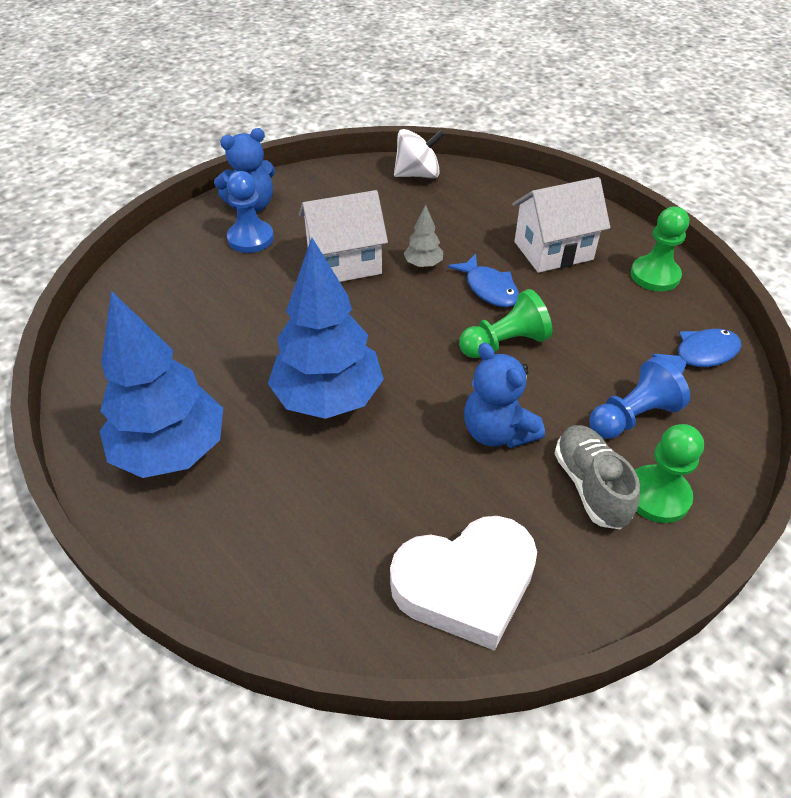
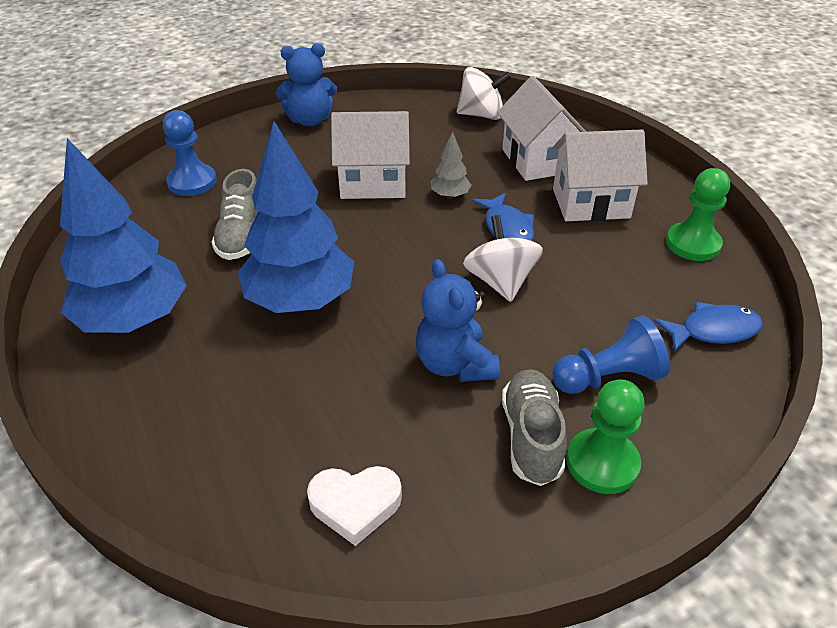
camera: 15 degrees right, 5 degrees down
(240, 342) = (242, 236): none -> grey shoe
(250, 238) = (295, 148): blue pawn -> blue pawn (192, 182)
(466, 584) = (355, 505): white heart -> white heart, size x0.58
(489, 215) = (537, 161): none -> white house
(504, 343) = (500, 281): green pawn -> white spinning top

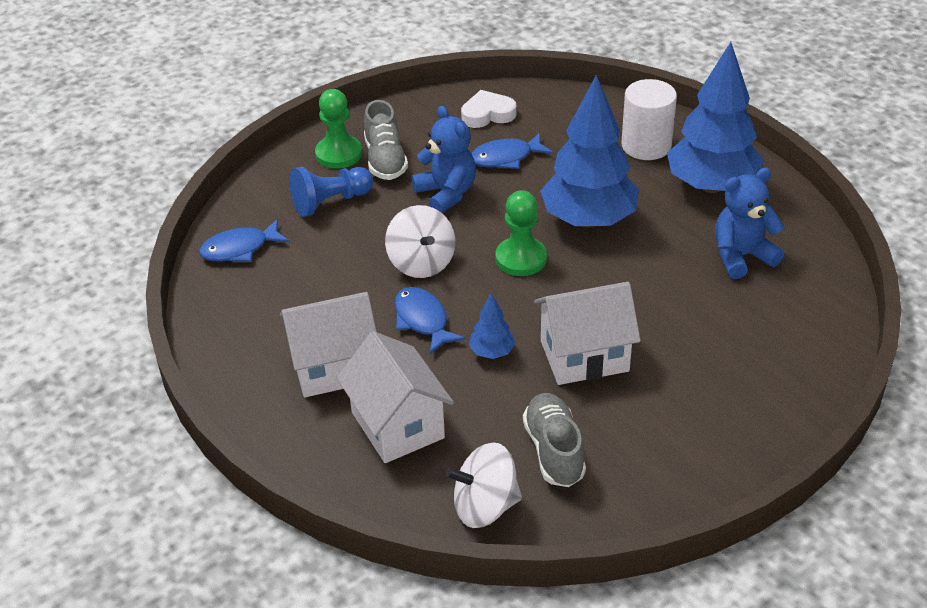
camera: 170 degrees right, 0 degrees up
(163, 394) = (646, 145): none -> white cylinder
(192, 182) = (785, 323): blue pawn -> none
(242, 236) = (681, 269): grey shoe -> grey shoe (554, 451)
(310, 120) = (720, 451): blue teddy bear -> blue teddy bear (741, 256)
(359, 409) = (506, 158): none -> blue fish
(450, 196) = (492, 352): grey tree -> blue tree
(692, 244) = (233, 332): green pawn -> green pawn (521, 259)

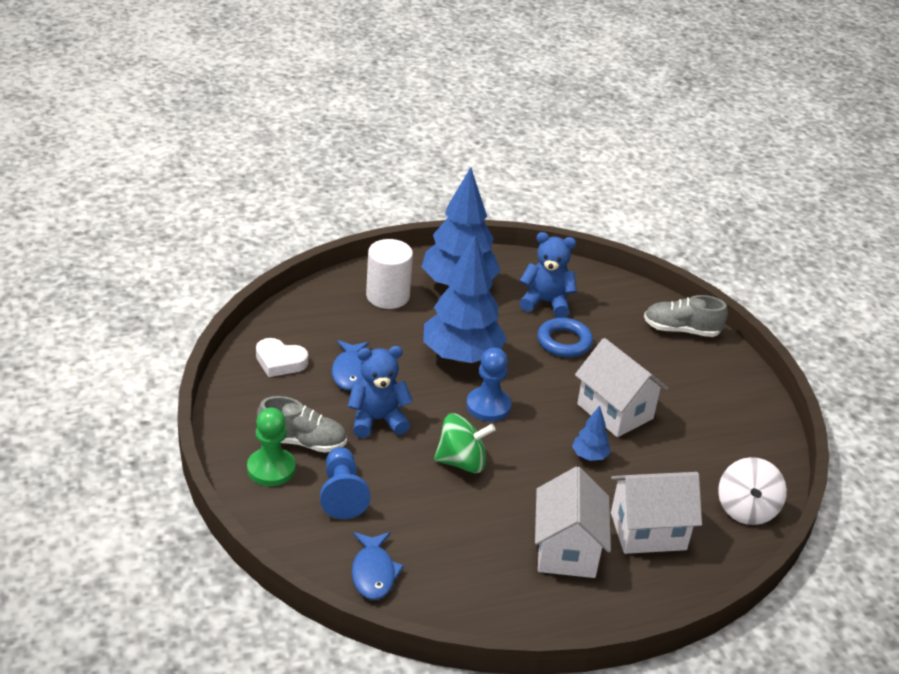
camera: 75 degrees left, 5 degrees down
(421, 263) = (462, 462): white spinning top -> green spinning top
(422, 320) = (534, 482): blue fish -> none
(487, 114) = (280, 361): white heart -> white heart turned 75 degrees counterclockwise
(521, 259) = (488, 406): green pawn -> blue pawn
(554, 451) = (704, 458): grey shoe -> grey shoe (681, 330)
(584, 356) = (615, 411): white house -> white house turned 45 degrees counterclockwise
(679, 287) = (564, 342): none -> blue ring
(741, 256) = (546, 302): blue teddy bear -> blue teddy bear turned 105 degrees clockwise

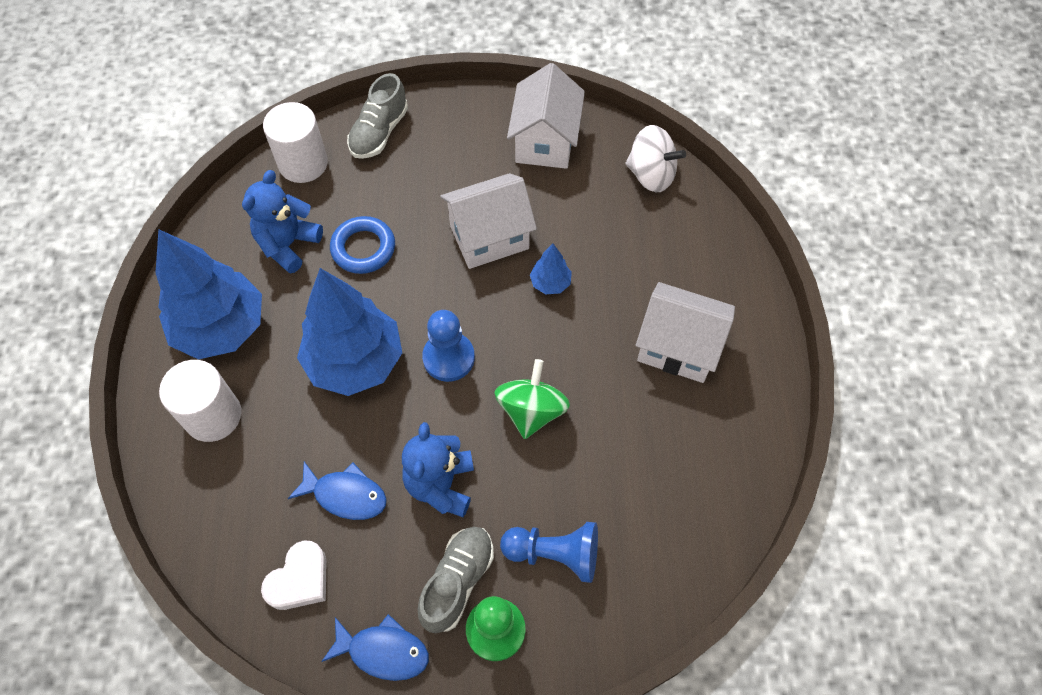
camera: 70 degrees left, 25 degrees up
(373, 573) = (680, 547): blue fish -> blue fish (383, 651)
(624, 295) = (303, 163): none -> white cylinder
(648, 531) = (665, 266): white house -> white house (545, 142)

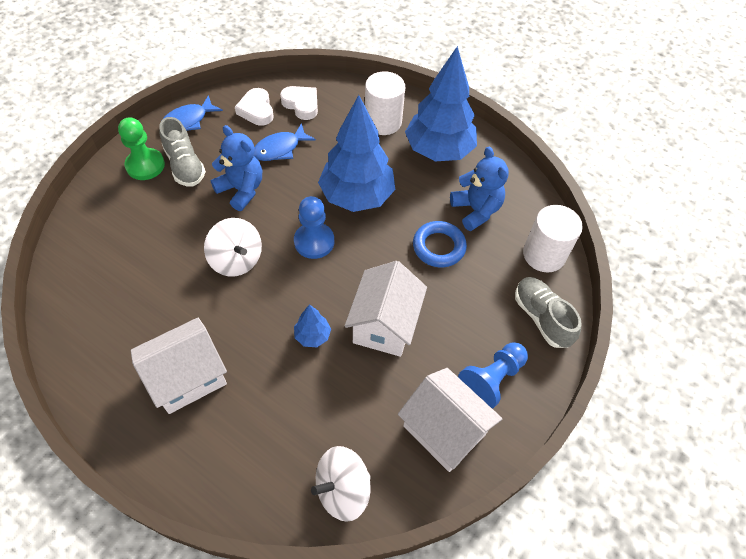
camera: 125 degrees right, 5 degrees down
(248, 532) = (301, 105): none -> white heart
(531, 411) = (236, 260): green spinning top -> white spinning top
(554, 554) = (149, 213): blue pawn -> blue pawn (491, 379)

